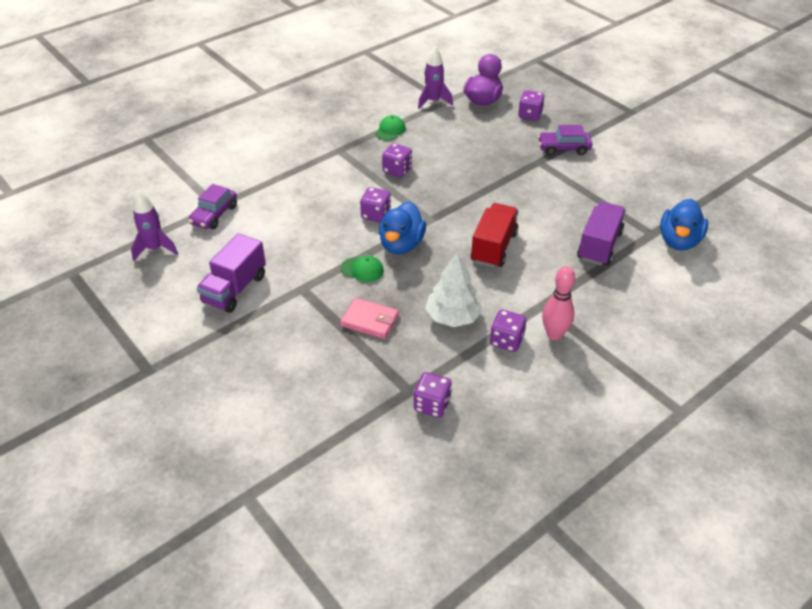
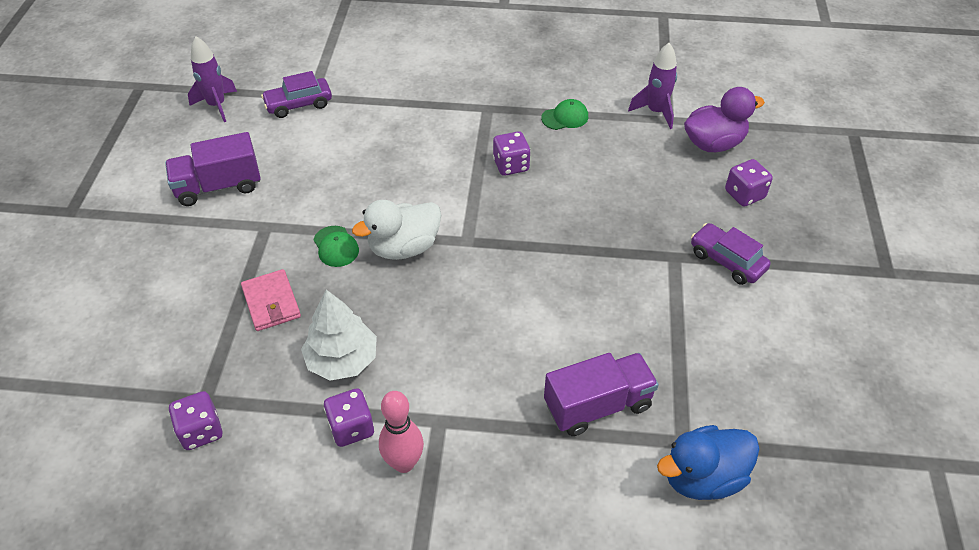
camera: 45 degrees right, 5 degrees up
(376, 215) = (425, 199): purple dice -> none
(401, 245) = (404, 247): blue duck -> white duck
(493, 247) = (484, 318): red truck -> none

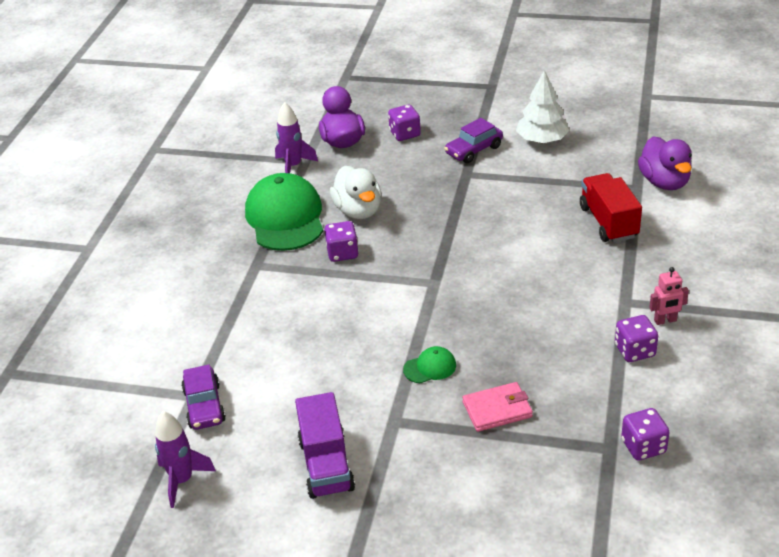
camera: 80 degrees left, 10 degrees down
(342, 359) = (565, 358): white tree -> white tree (542, 140)
(404, 247) = (437, 322): white duck -> white duck (358, 211)
(404, 463) = (665, 321): pink bowling pin -> pink robot
(565, 117) = (285, 217): green cap -> green cap, size x2.30
(597, 405) = (608, 222): purple truck -> red truck
(702, 477) = (664, 182): blue duck -> purple duck

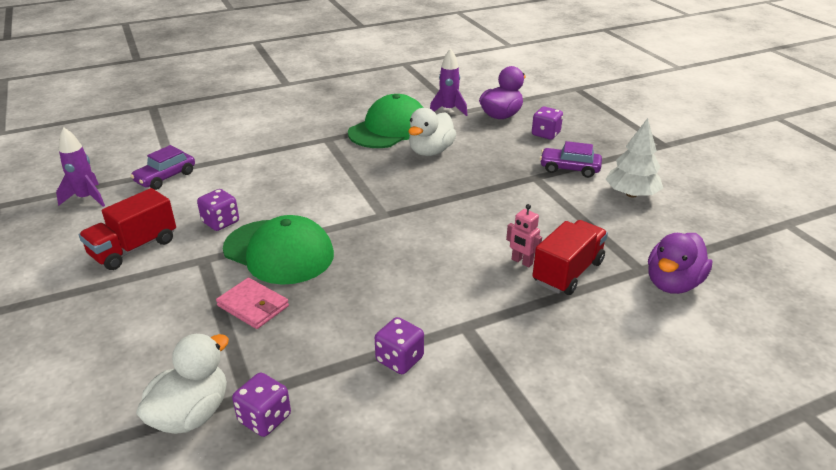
camera: 50 degrees right, 5 degrees down
(326, 465) = (134, 248): purple truck -> red truck
(342, 253) = (375, 164): purple dice -> purple dice (220, 222)
(430, 367) = (279, 252): green cap -> green cap, size x2.30
(607, 487) = (191, 414): none -> white duck
(665, 321) = (463, 363): pink robot -> pink robot (522, 262)

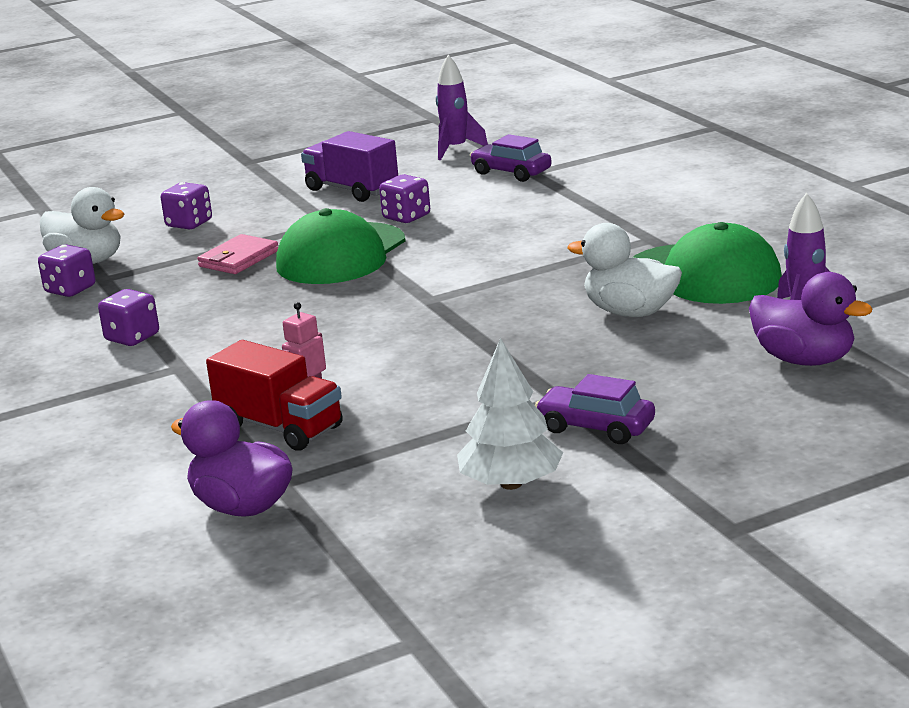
camera: 90 degrees right, 10 degrees down
(134, 248) = (352, 190): red truck -> purple truck
(545, 134) = (736, 404): purple dice -> purple dice (189, 224)
(569, 169) = (596, 427): purple car -> purple car turned 75 degrees counterclockwise

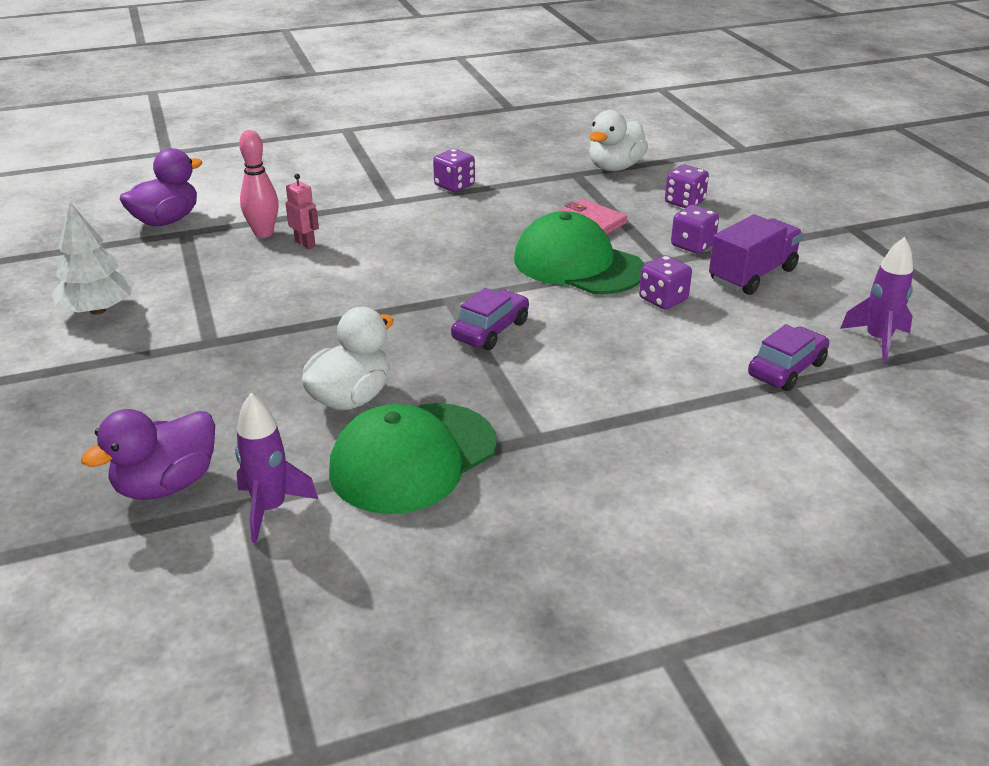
camera: 95 degrees right, 10 degrees up
(70, 289) = (559, 164): purple dice -> purple dice (692, 245)
(280, 427) = (263, 233): red truck -> pink bowling pin
(596, 427) = (145, 353): purple car -> purple car (490, 330)

